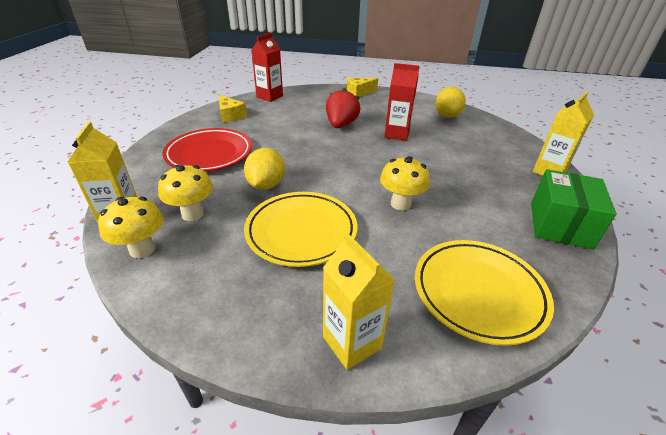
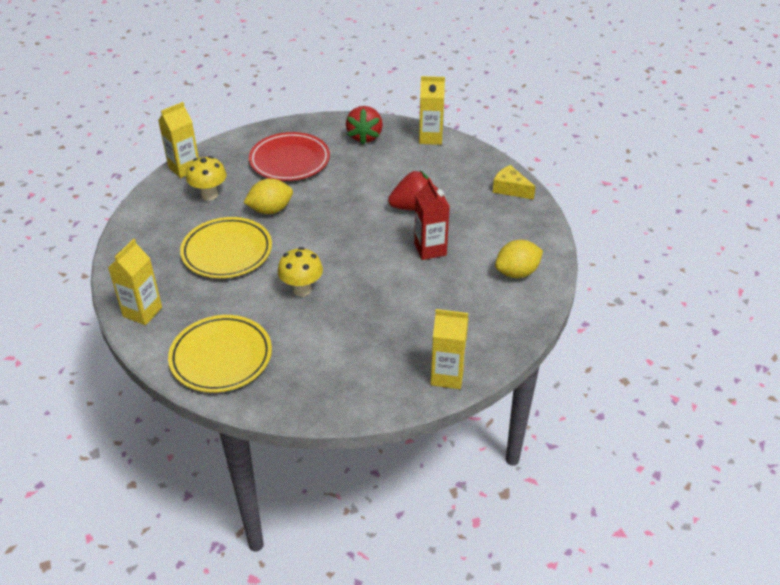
camera: 60 degrees right, 5 degrees up
(142, 249) = (161, 195): yellow mushroom -> none
(230, 115) = (364, 136): yellow cheese -> red strawberry
(269, 96) = (430, 138): red carton -> yellow carton
(559, 225) = (345, 393): green box -> none

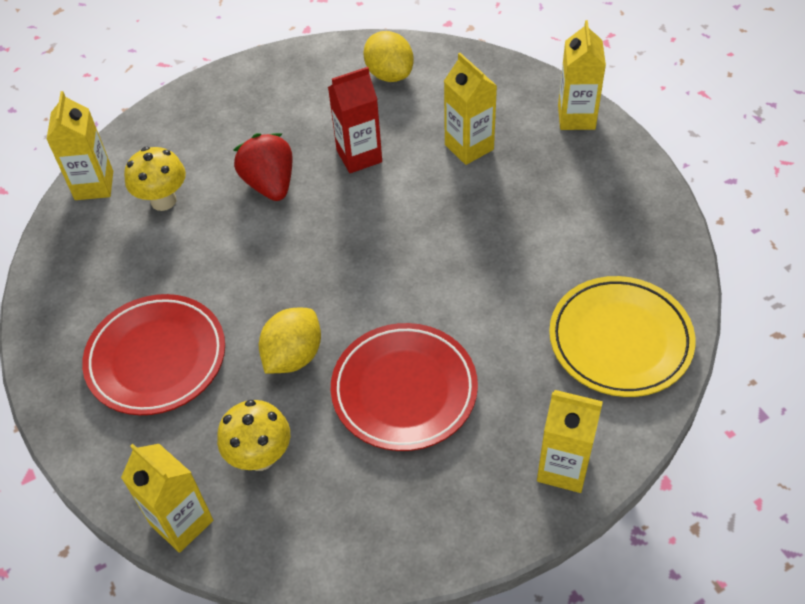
camera: 95 degrees left, 10 degrees up
(227, 252) = (404, 390): yellow plate -> red plate
(270, 210) = (293, 356): yellow lemon -> yellow lemon turned 60 degrees clockwise
(302, 289) = (467, 278): yellow mushroom -> yellow mushroom (163, 201)
(364, 136) = (87, 267): red strawberry -> none
(427, 307) = (469, 147): none -> yellow carton
(510, 189) = (221, 91): yellow cheese -> none

